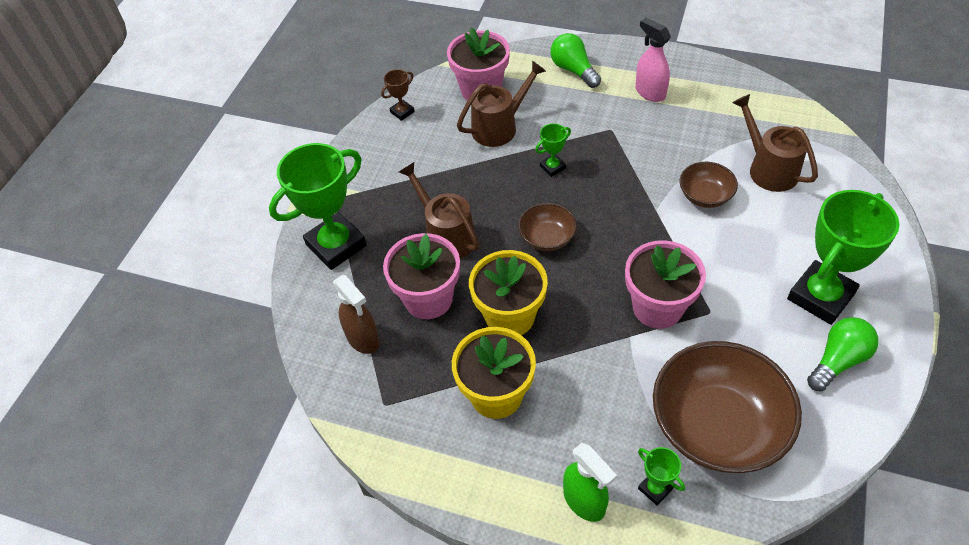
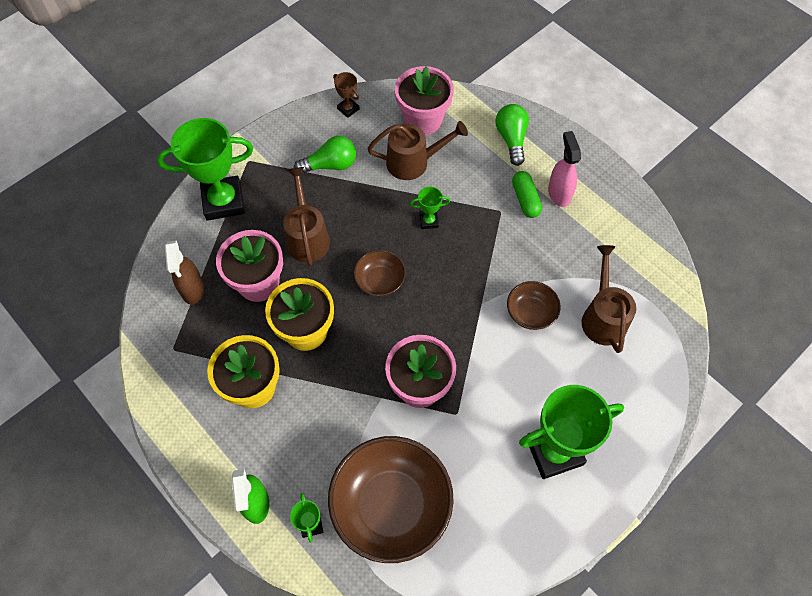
camera: 25 degrees right, 10 degrees up
(402, 112) = (348, 109): brown trophy -> brown trophy turned 60 degrees clockwise
(625, 110) = (525, 199): none -> green capsule
(838, 360) = (524, 511): green light bulb -> green light bulb (330, 165)

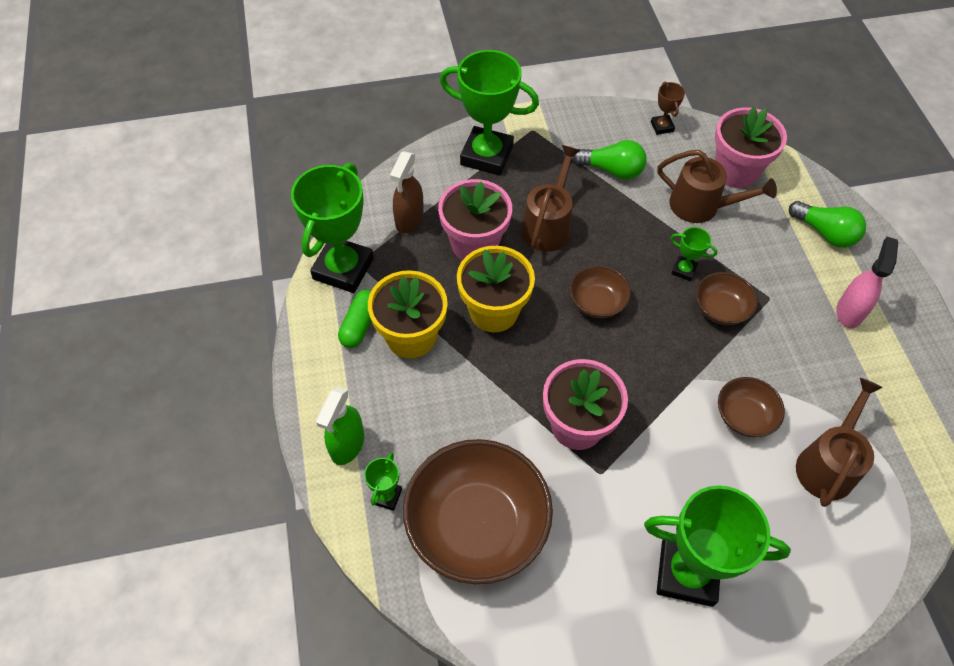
camera: 30 degrees right, 5 degrees down
(163, 360) = (343, 269): none -> green trophy
(471, 238) = (720, 309): none -> brown bowl
(511, 139) = (825, 233): green light bulb -> green light bulb turned 105 degrees clockwise
(525, 199) = (805, 300): green capsule -> green capsule (359, 325)

